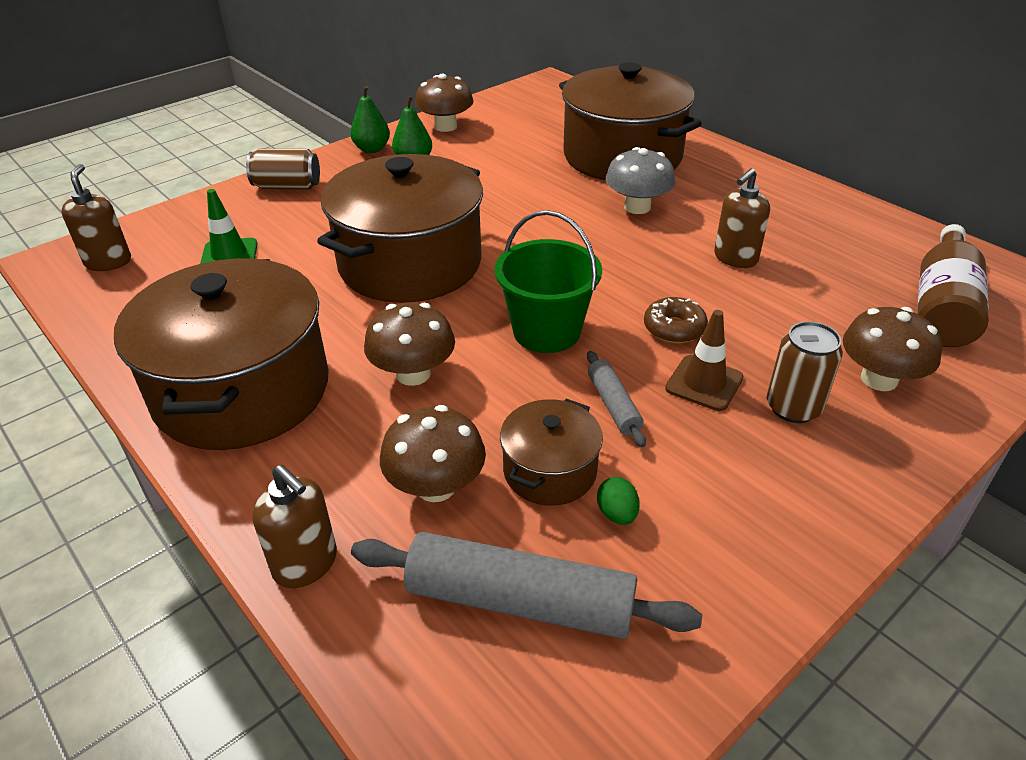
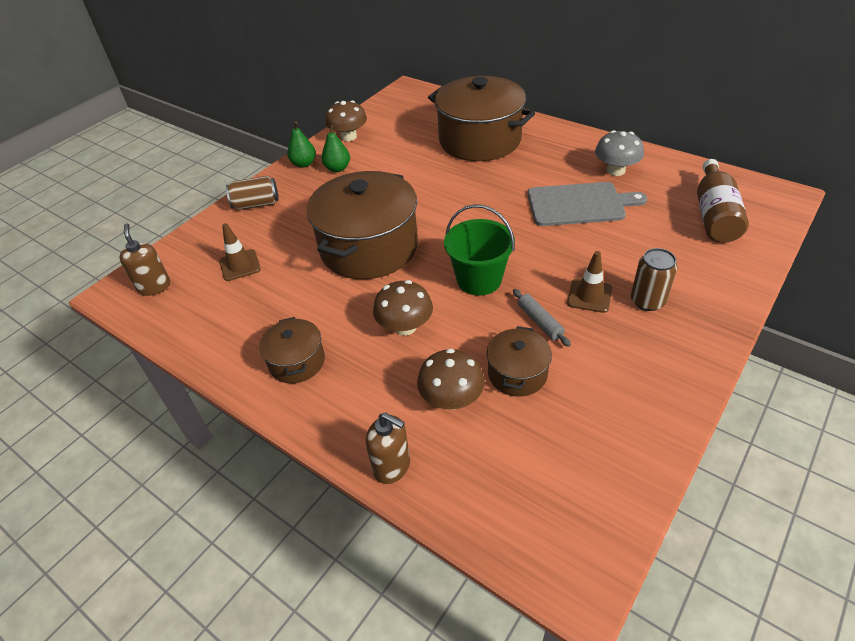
camera: 10 degrees left, 5 degrees up
(229, 255) = (240, 265): green traffic cone -> brown traffic cone
(242, 391) = (297, 362): brown pot -> brown pot, size x0.48
(520, 600) = (531, 458): grey rolling pin -> none
(617, 514) = (567, 392): green egg -> none
(637, 207) = (503, 177): grey mushroom -> grey mushroom (615, 170)
(674, 328) = (558, 262): brown donut -> none
(735, 258) = (579, 204): brown soap dispenser -> grey cutting board
(879, 379) = (691, 272): brown mushroom -> none

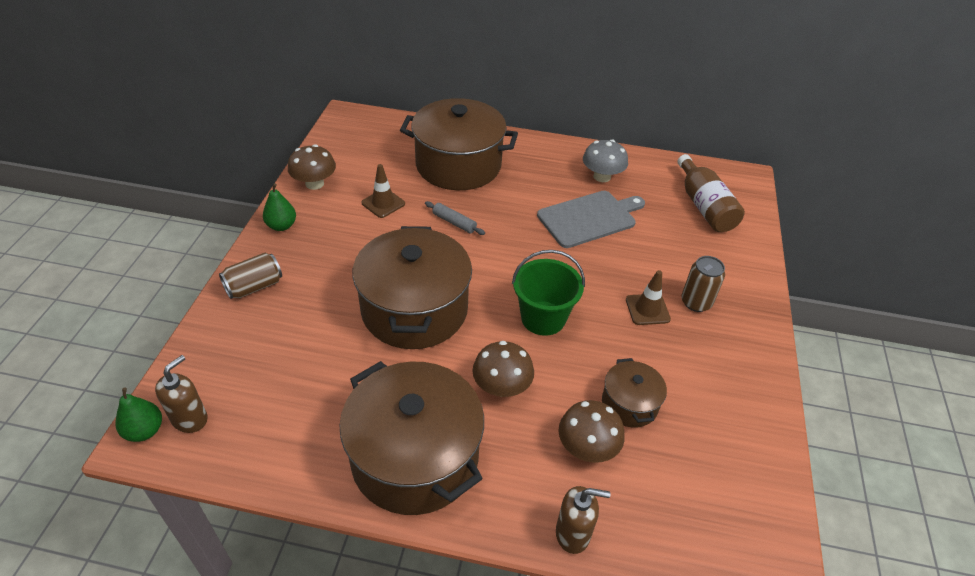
camera: 30 degrees left, 0 degrees up
(154, 287) = (190, 419): brown soap dispenser -> brown soap dispenser turned 75 degrees clockwise
(240, 265) = (281, 365): brown traffic cone -> brown traffic cone (383, 203)
(297, 362) = (415, 457): brown pot -> brown pot, size x2.07
(337, 168) = (325, 224): green pear -> green pear (145, 431)
(539, 322) = (620, 347): grey rolling pin -> grey rolling pin (454, 222)

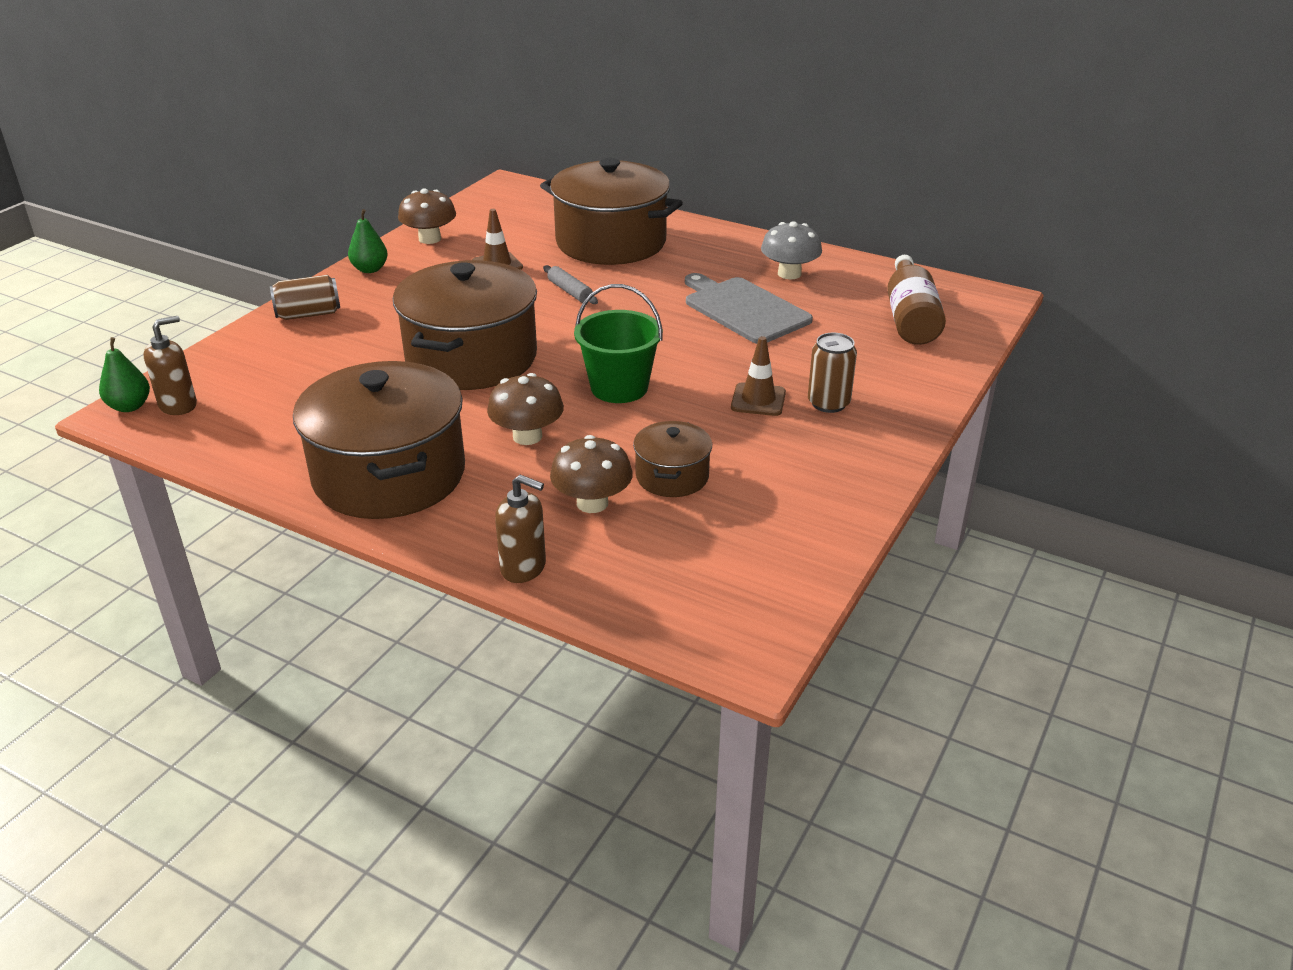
camera: 20 degrees right, 10 degrees down
(589, 218) = (744, 309): grey cutting board -> grey cutting board turned 120 degrees counterclockwise

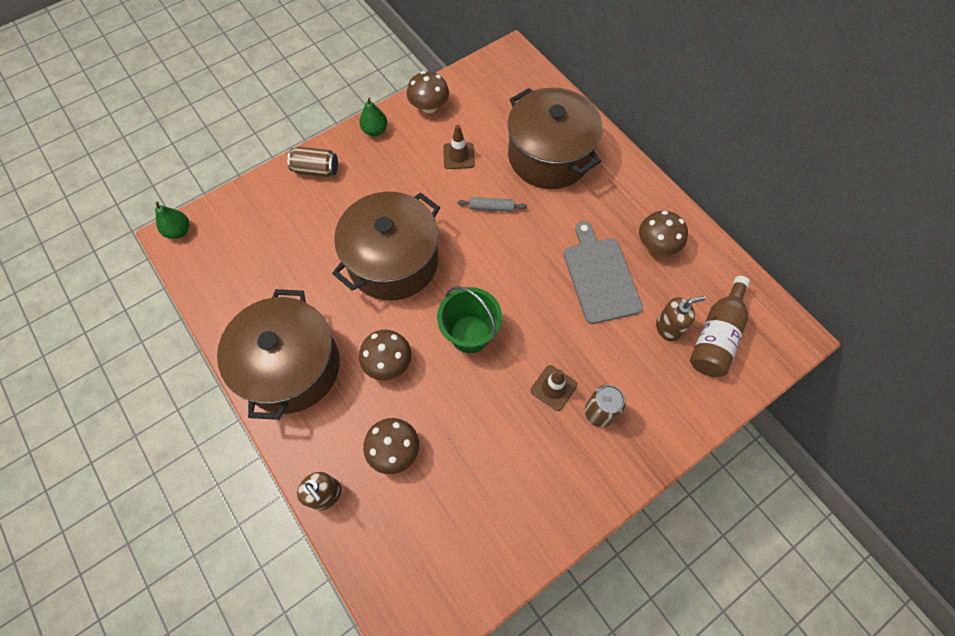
camera: 25 degrees right, 30 degrees up
(178, 405) = (205, 241): brown soap dispenser -> brown soap dispenser (668, 328)
(570, 291) = (491, 208): grey rolling pin -> grey rolling pin turned 75 degrees counterclockwise
(672, 476) = (455, 446): brown pot -> none
(789, 274) = (657, 245): grey mushroom -> brown mushroom

